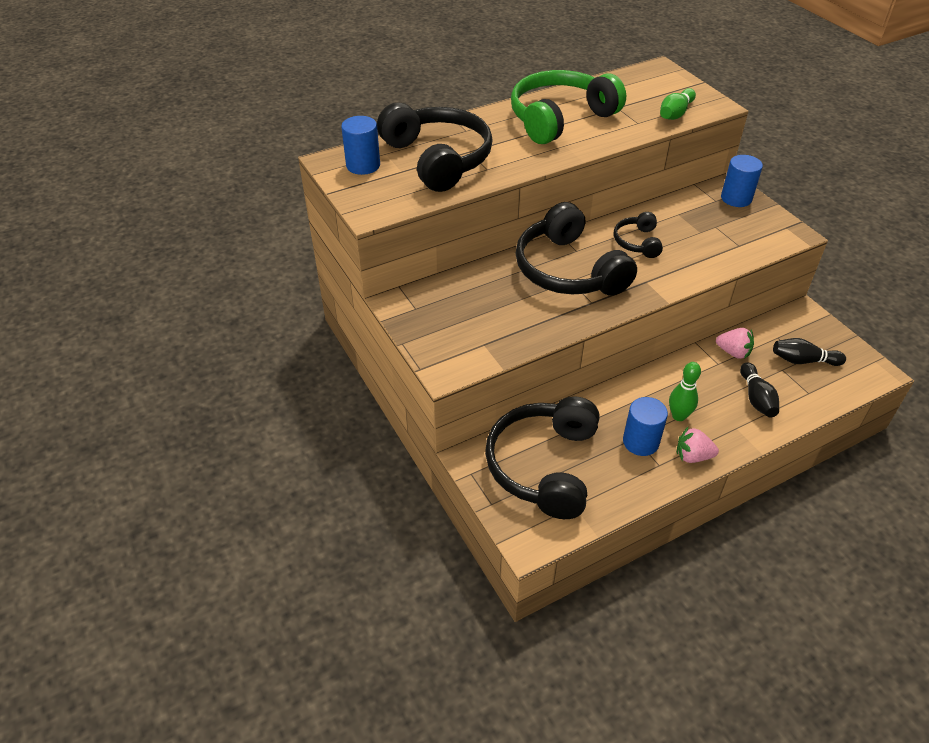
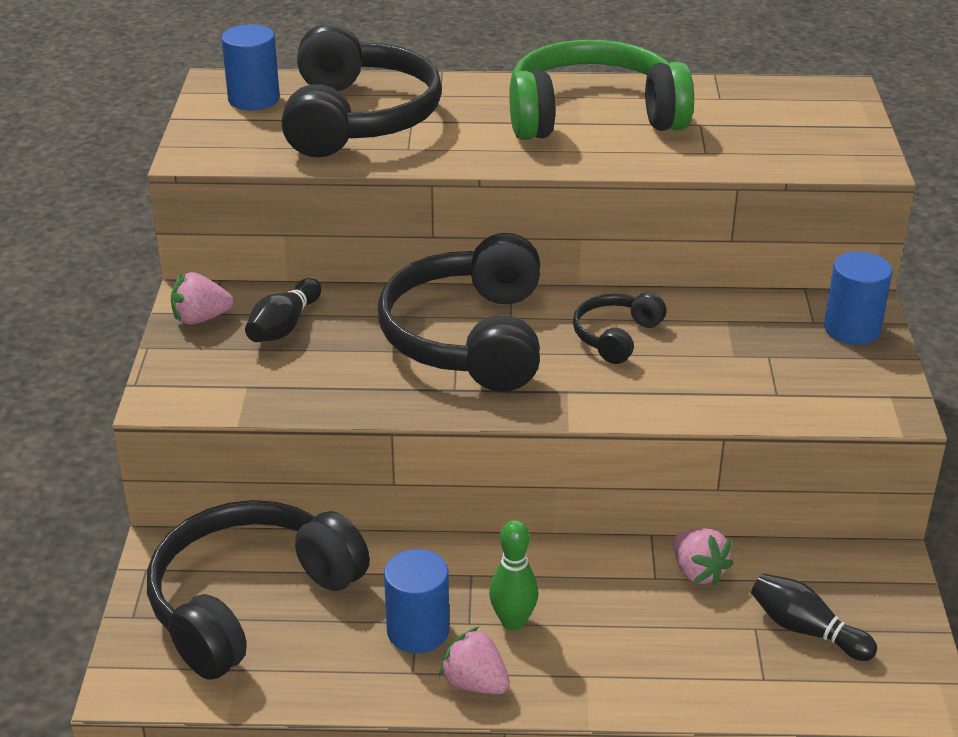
camera: 30 degrees right, 10 degrees down
(414, 314) = (201, 318): none -> pink strawberry
(675, 113) = (782, 156): green bowling pin -> none
(756, 398) = (665, 649): black bowling pin -> black bowling pin (284, 326)

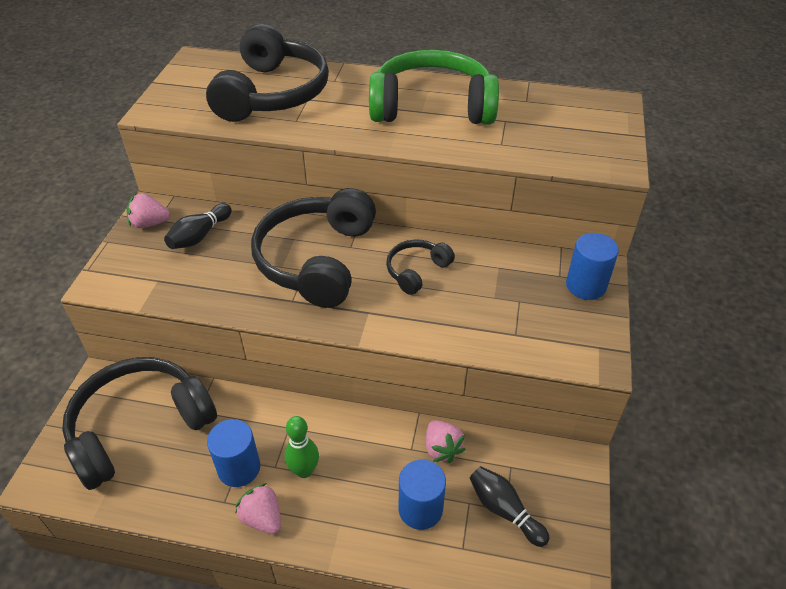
camera: 10 degrees right, 10 degrees up
(254, 99) = (211, 72): blue cylinder -> blue cylinder (420, 509)

